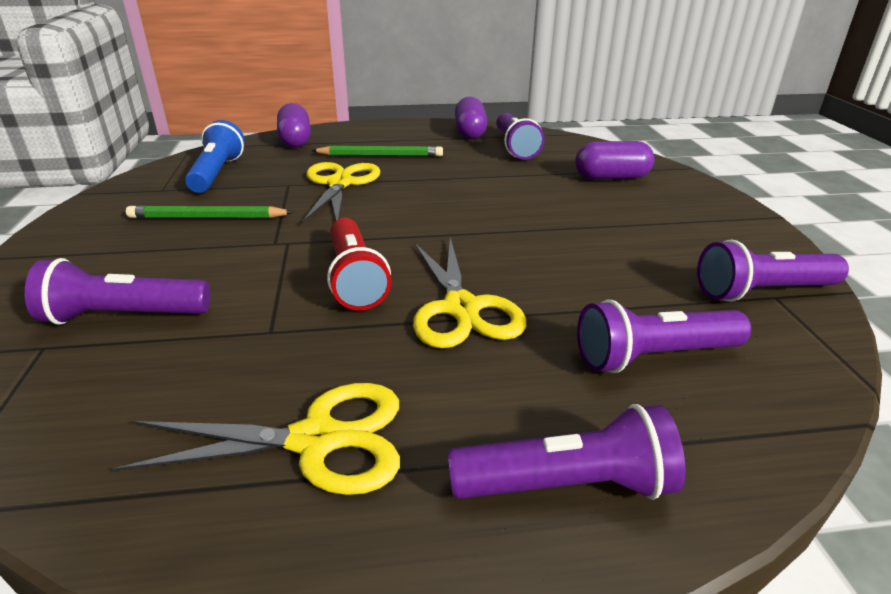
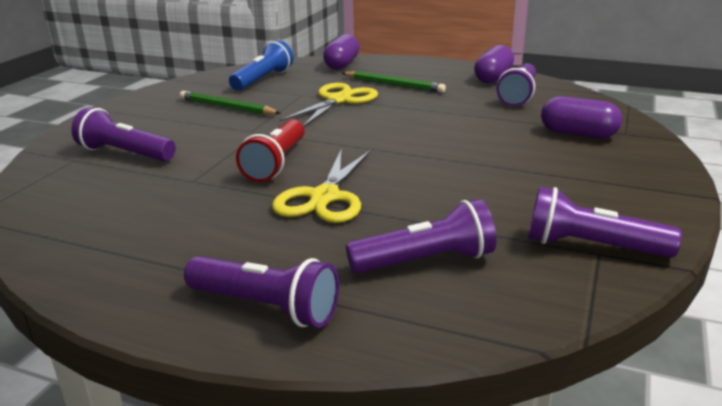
camera: 30 degrees right, 5 degrees down
(316, 440) = (156, 241): yellow scissors -> none
(653, 356) = (425, 261): purple flashlight -> purple flashlight turned 150 degrees clockwise

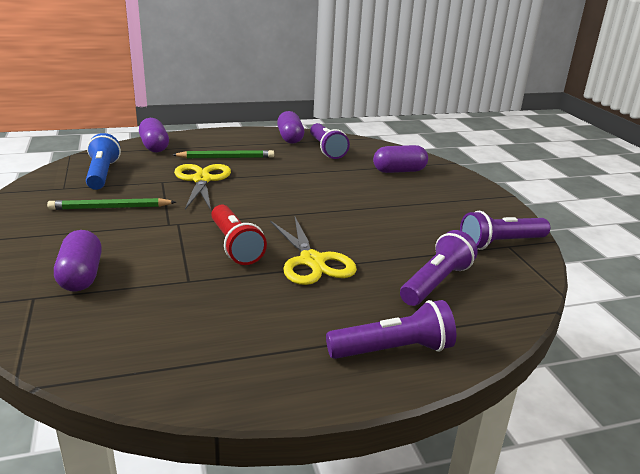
camera: 40 degrees left, 0 degrees up
(125, 153) = (81, 276): purple flashlight -> purple capsule

